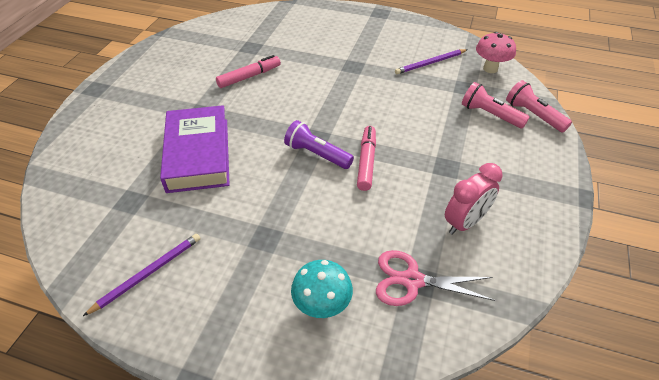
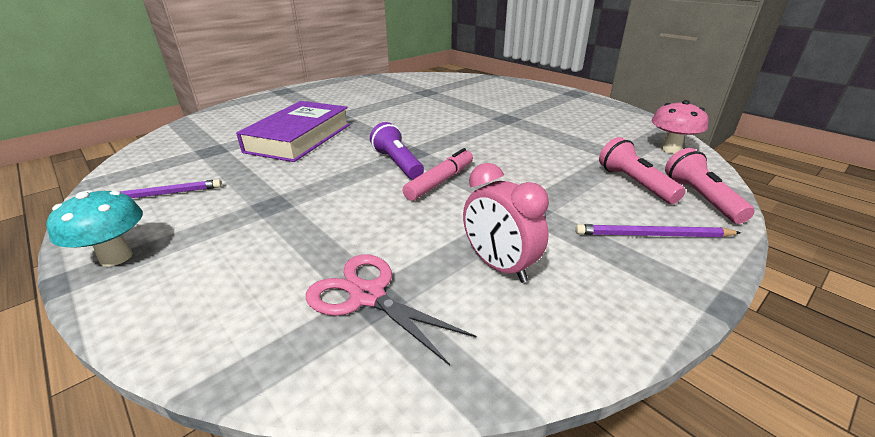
camera: 30 degrees right, 15 degrees down
(249, 76) = (403, 106): pink marker -> none
(322, 306) = (244, 277): turquoise mushroom -> turquoise mushroom (116, 257)
(430, 63) = (595, 132): purple pencil -> purple pencil (652, 235)
(465, 222) = (499, 266): pink clock -> pink clock turned 60 degrees clockwise

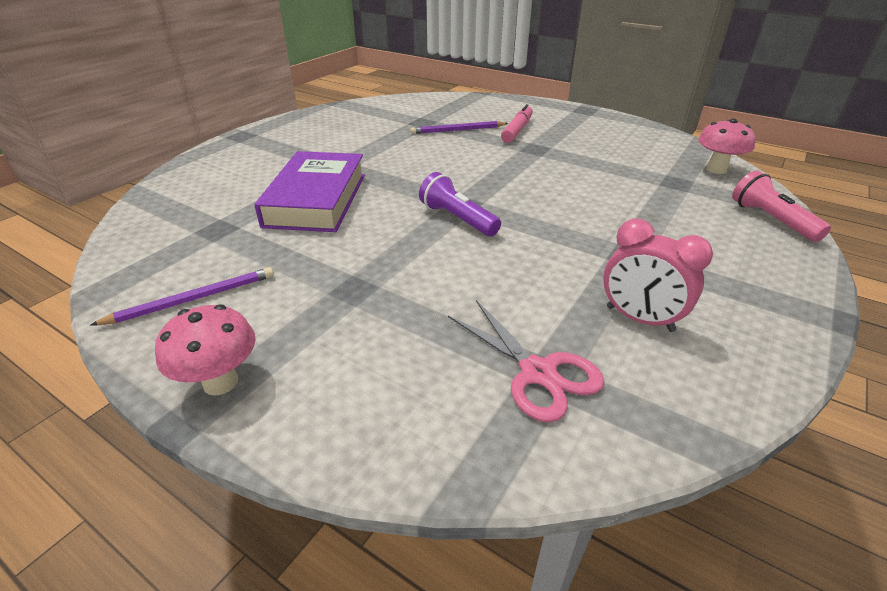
camera: 15 degrees left, 5 degrees up
(116, 257) = (220, 382): turquoise mushroom -> pink mushroom
(367, 296) = (538, 372): pink scissors -> pink scissors turned 150 degrees counterclockwise
(440, 181) = (519, 234): pink marker -> pink marker (517, 130)
(634, 183) = (705, 212): pink flashlight -> none
(652, 235) = (752, 264): purple pencil -> purple pencil (457, 130)

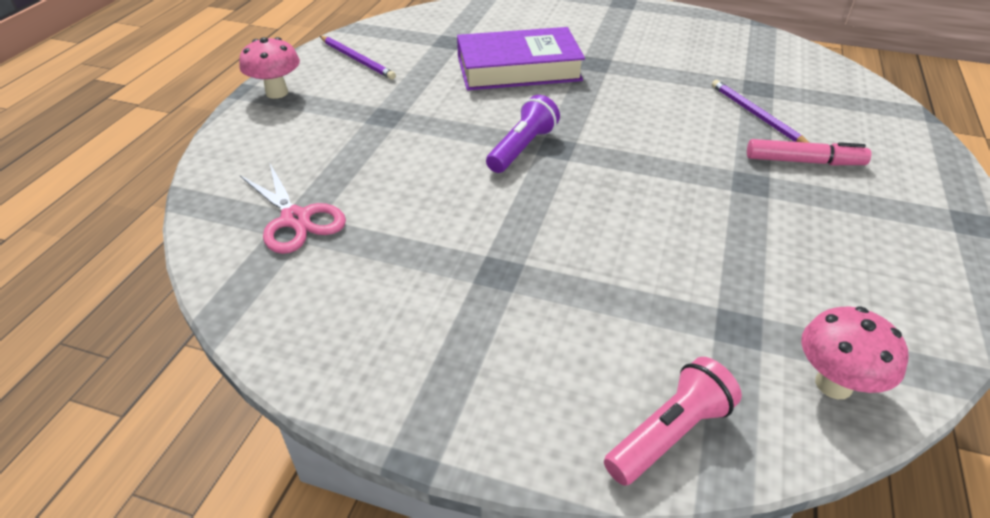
camera: 75 degrees right, 5 degrees up
(538, 372) = (295, 219): pink scissors -> pink scissors turned 75 degrees counterclockwise
(639, 319) = (378, 279): pink clock -> none

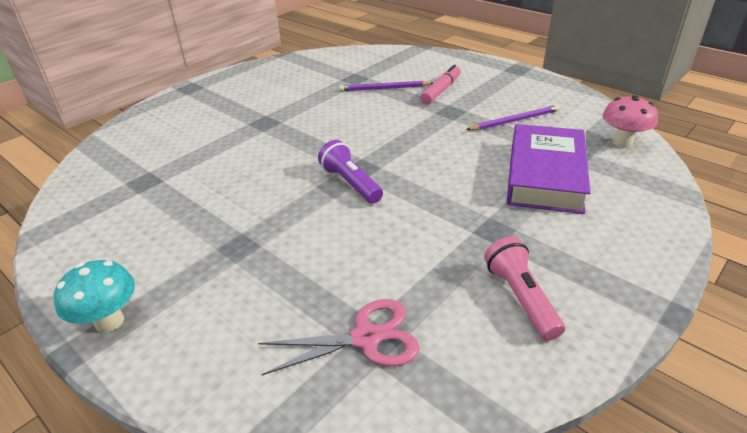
camera: 65 degrees left, 5 degrees down
(277, 93) = (109, 321): pink mushroom -> turquoise mushroom
(357, 60) = (108, 246): purple pencil -> purple pencil (515, 121)
(518, 68) = (234, 157): purple book -> purple book (545, 175)
(669, 433) = (652, 202): pink flashlight -> pink flashlight (520, 297)

